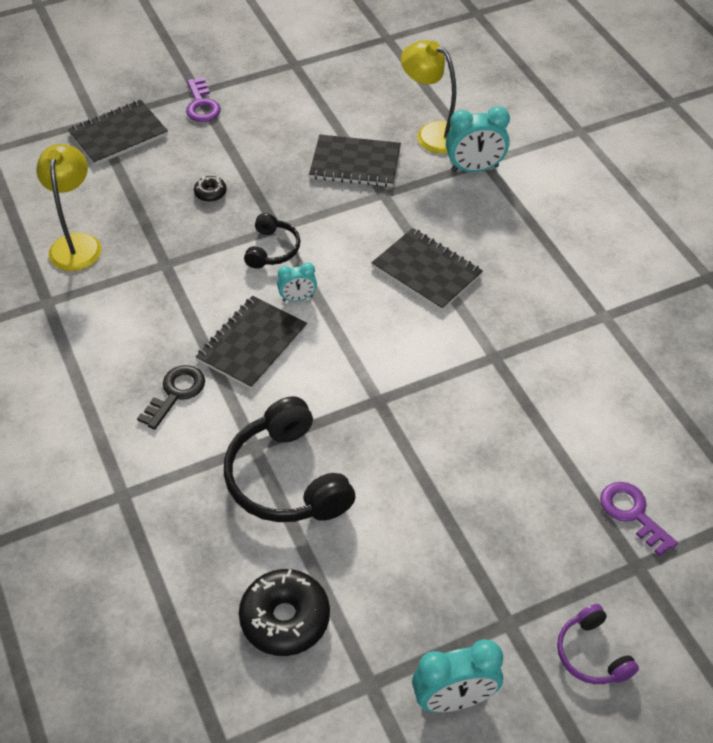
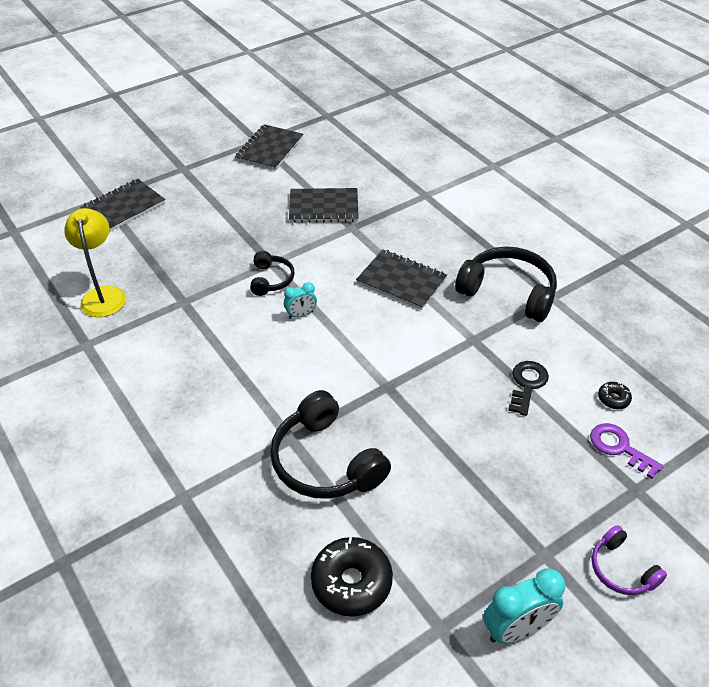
camera: 10 degrees left, 5 degrees down
(176, 393) = (213, 404): black key -> black key (527, 384)
(201, 105) = (189, 178): purple key -> none
(210, 193) = (210, 242): black donut -> black donut (613, 399)
(252, 344) = (271, 356): black notebook -> black notebook (270, 149)
(431, 133) = (379, 179): yellow lamp -> none
(474, 169) = (419, 201): turquoise clock -> none
(553, 302) = (508, 292): none -> black headphones

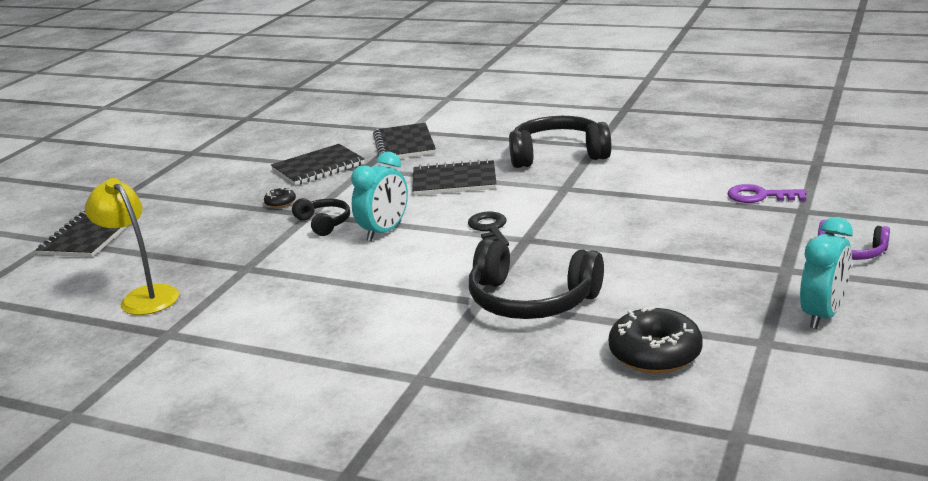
camera: 30 degrees left, 20 degrees down
(270, 149) = (211, 153): black notebook -> black notebook (404, 144)
(301, 315) = (384, 231): turquoise clock -> turquoise clock, size x1.74
(527, 384) = (643, 193): black key -> black key (490, 229)
(613, 399) = (720, 175): black donut -> black donut (280, 203)

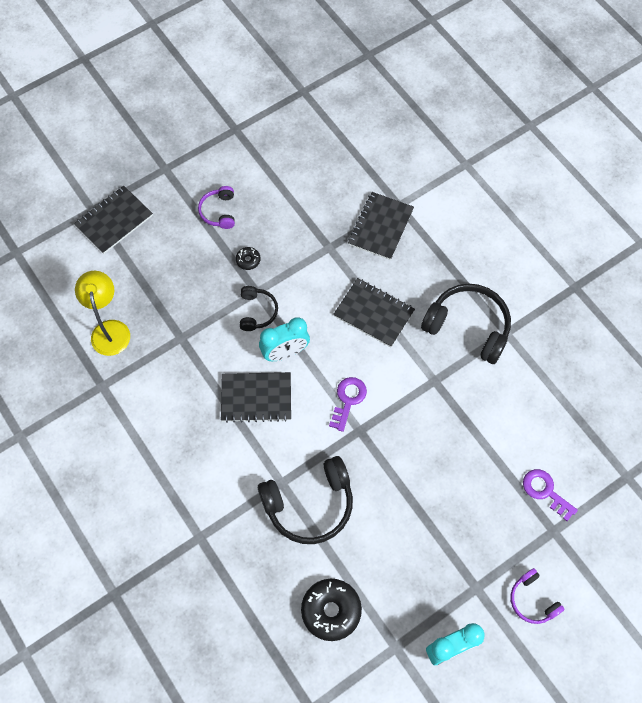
camera: 30 degrees right, 40 degrees up
(217, 192) = (219, 212): none -> purple headphones
(318, 167) = (302, 221): black notebook -> black notebook (256, 398)
(490, 229) = (348, 400): black key -> purple key
(531, 300) = (309, 505): black headphones -> black headphones turned 75 degrees counterclockwise

